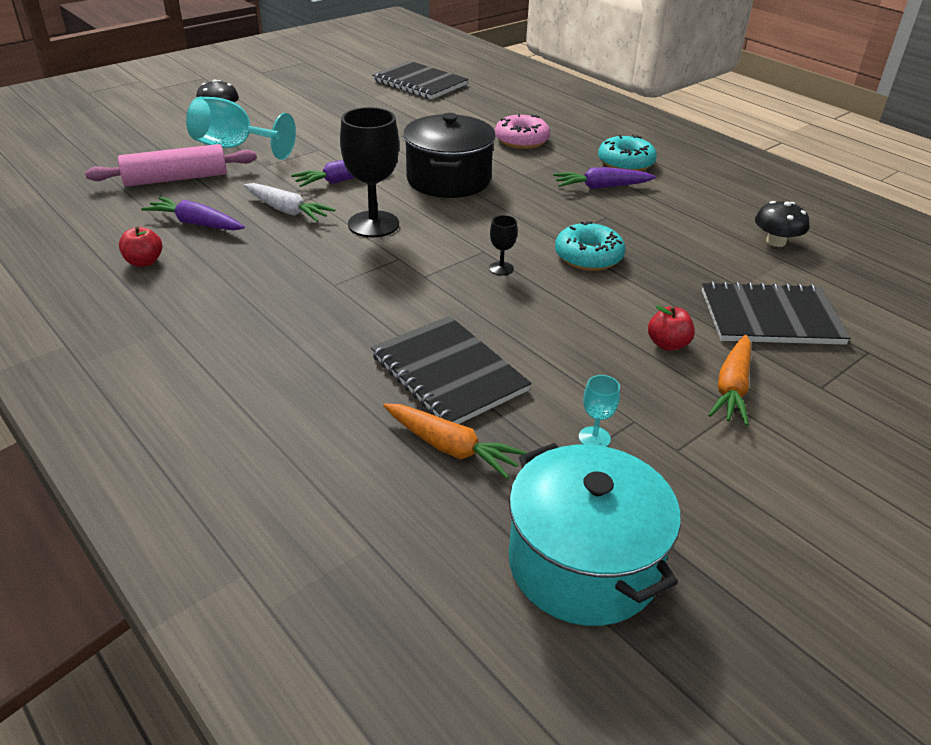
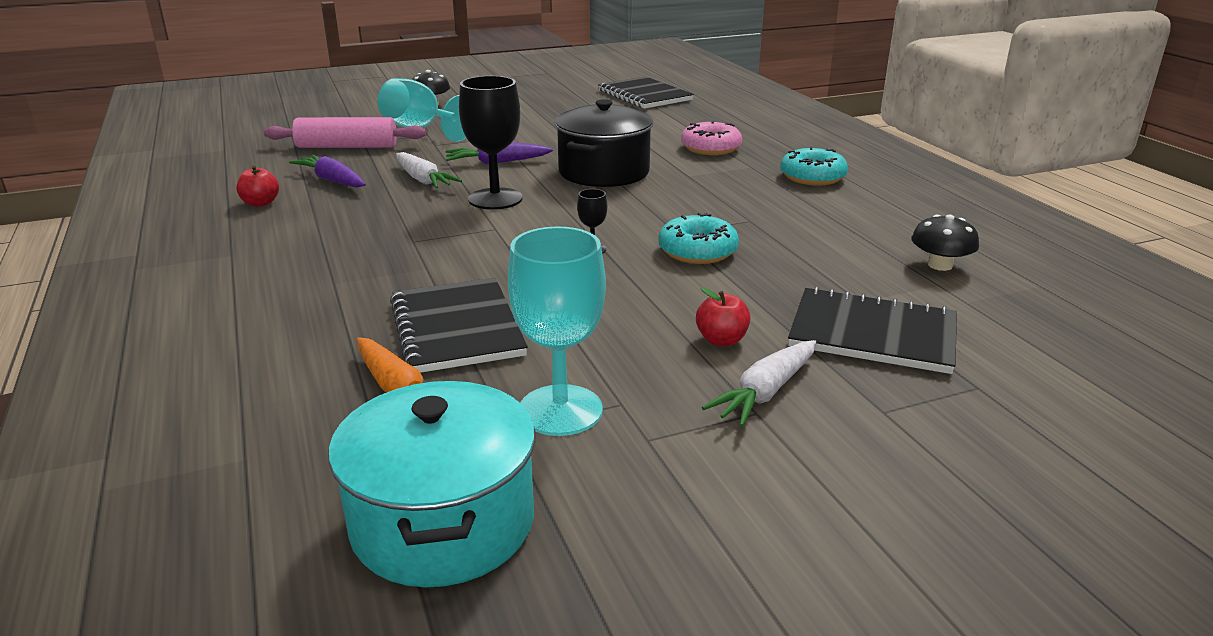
camera: 20 degrees right, 10 degrees down
(594, 438) = (560, 410): turquoise goblet -> turquoise goblet, size x2.22
(601, 187) = (766, 194): purple carrot -> none
(732, 388) = (765, 392): orange carrot -> white carrot

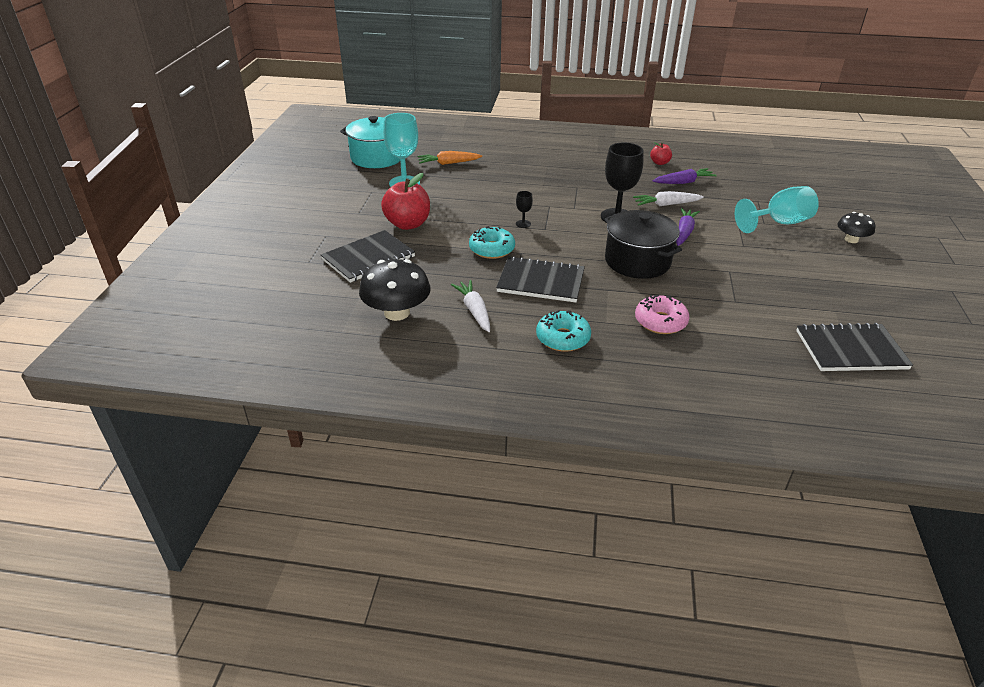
camera: 120 degrees right, 10 degrees up
(347, 146) = (749, 195): pink rolling pin -> none
(456, 328) = (480, 179): black notebook -> black notebook (541, 281)
(721, 340) = (408, 224): red apple -> red apple, size x1.95
(765, 392) = (365, 219): white carrot -> white carrot (474, 311)
(940, 265) = (397, 312): black mushroom -> black mushroom, size x1.72

